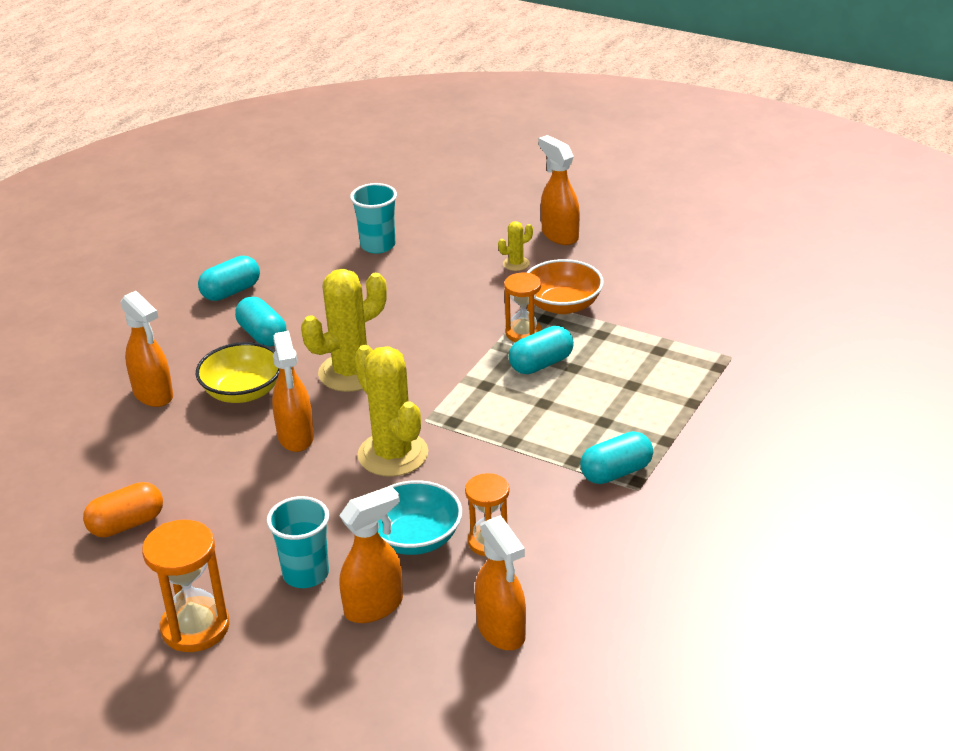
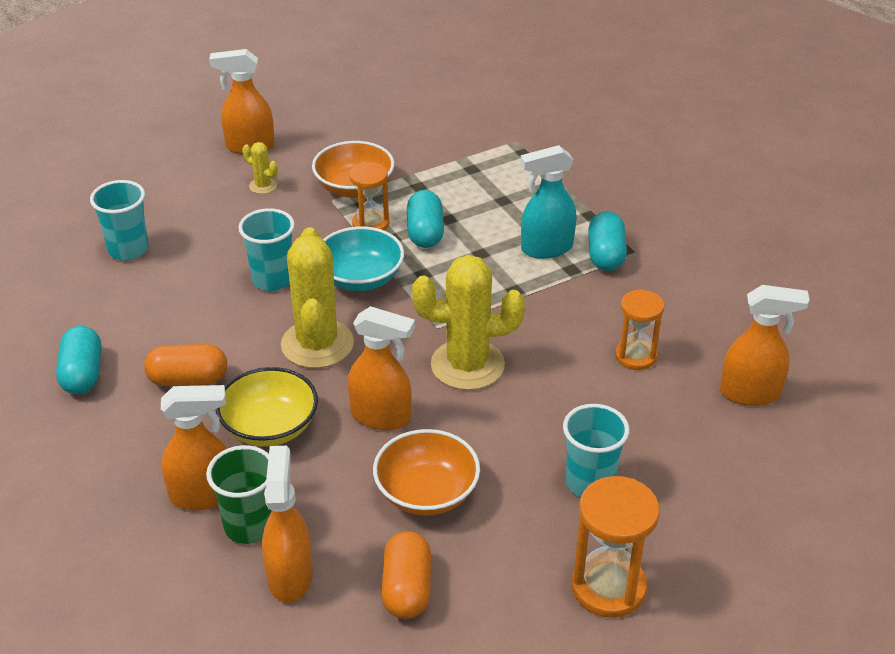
camera: 60 degrees left, 5 degrees up
(138, 427) = (249, 526): none -> green cup
(230, 493) = (426, 493): none -> orange bowl
(262, 335) = (188, 380): turquoise capsule -> orange capsule
(374, 606) = (667, 455): orange spray bottle -> orange spray bottle (290, 576)
(406, 319) = (272, 279): none -> turquoise cup
(415, 538) = (596, 396): turquoise bowl -> turquoise bowl (360, 278)
(516, 264) = (263, 186): yellow cactus -> yellow cactus turned 60 degrees counterclockwise
(589, 435) = (546, 248): none -> turquoise spray bottle

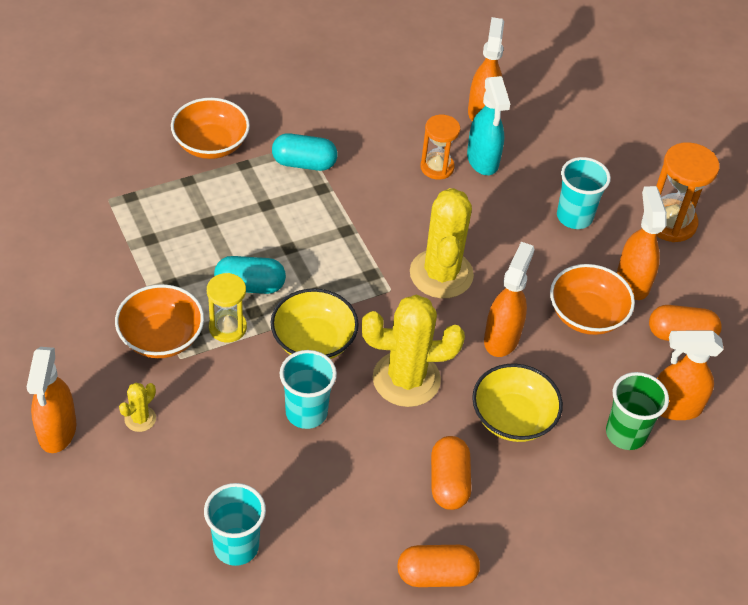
camera: 90 degrees left, 10 degrees up
(82, 374) = (436, 575): turquoise capsule -> orange capsule
(203, 495) = (593, 467): orange spray bottle -> orange spray bottle (632, 281)
(360, 278) = (313, 341): turquoise bowl -> yellow bowl
(370, 224) = (227, 327): orange hourglass -> yellow hourglass
(546, 248) = (289, 201): turquoise spray bottle -> turquoise spray bottle (483, 160)
(611, 192) = (211, 144): none -> orange bowl

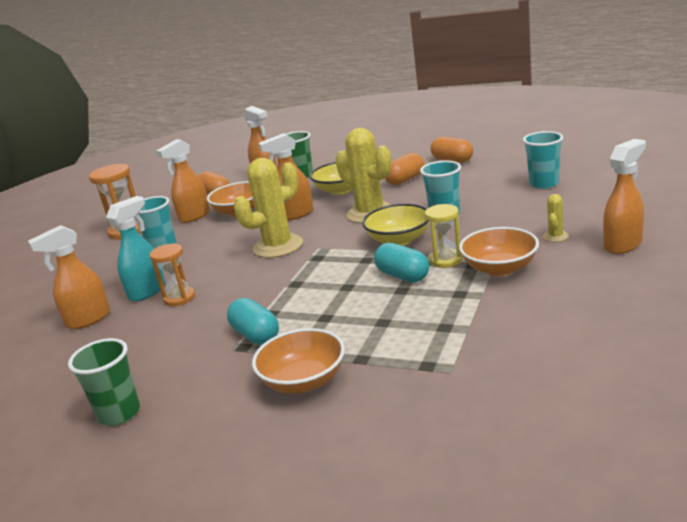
camera: 125 degrees left, 25 degrees down
(140, 419) = (555, 236): yellow cactus -> yellow cactus turned 60 degrees counterclockwise
(313, 66) = (119, 413): none -> green cup

